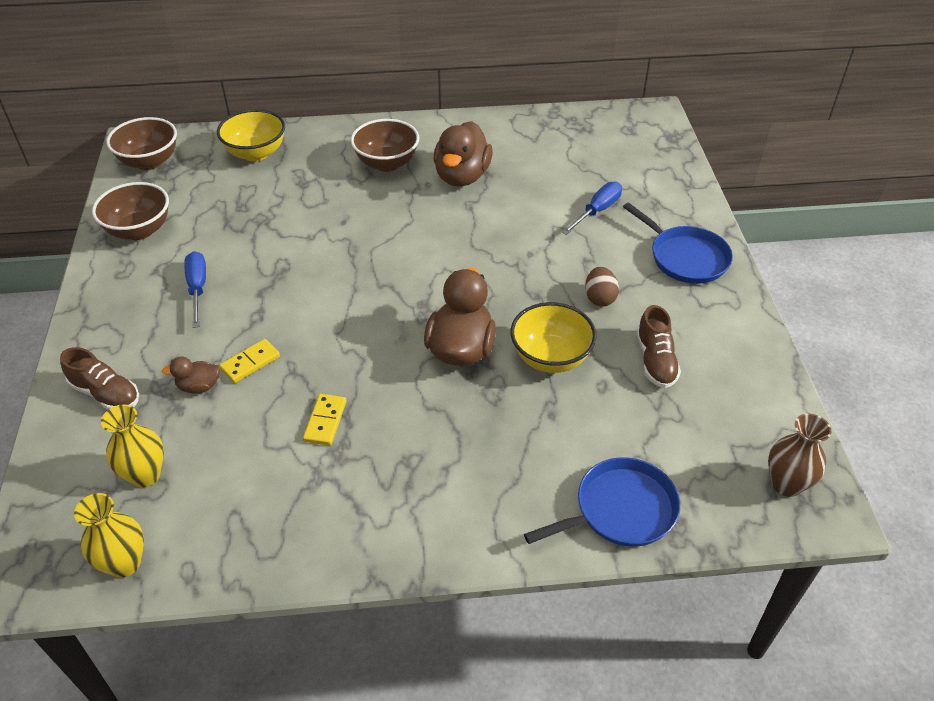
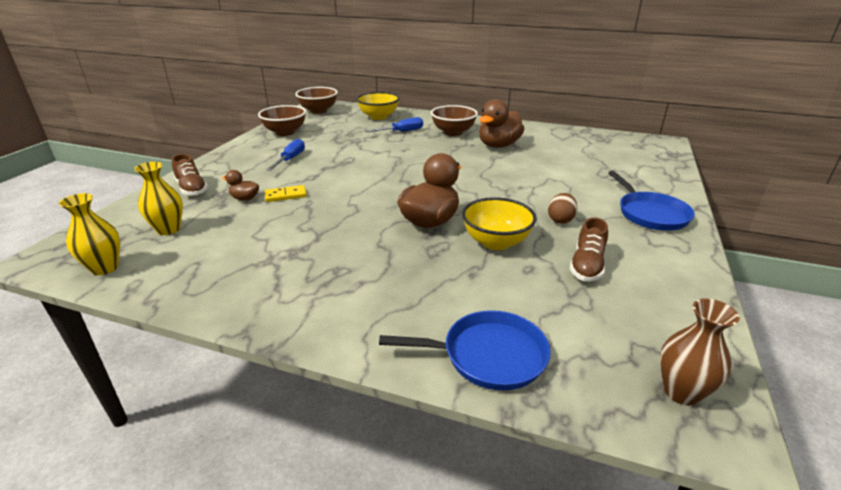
camera: 25 degrees right, 15 degrees down
(325, 421) = (302, 234): yellow domino -> none
(597, 211) = (588, 177): blue screwdriver -> blue screwdriver (401, 132)

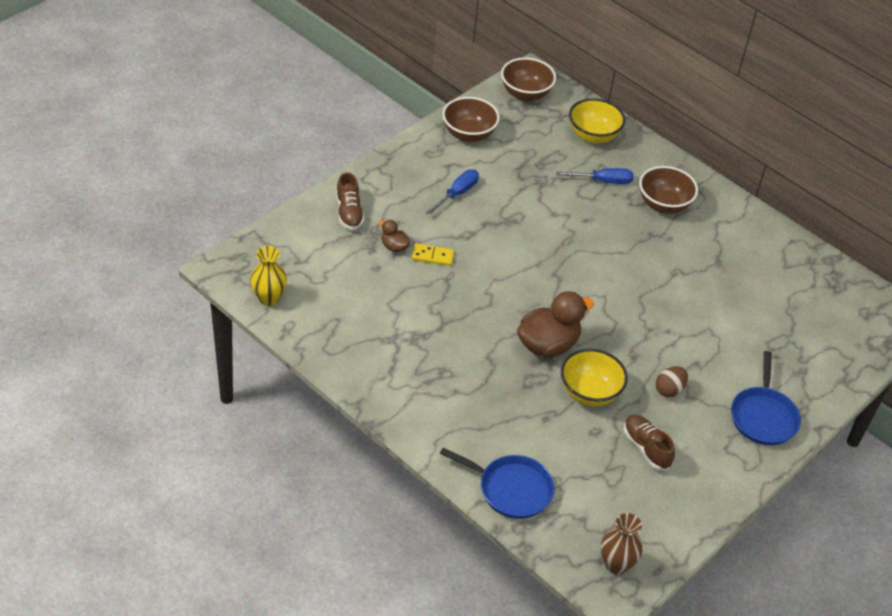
camera: 20 degrees right, 15 degrees up
(168, 229) = (321, 267): yellow vase -> none
(498, 145) = (698, 251): brown duck -> none
(587, 266) = (646, 448): brown shoe -> brown shoe turned 105 degrees clockwise

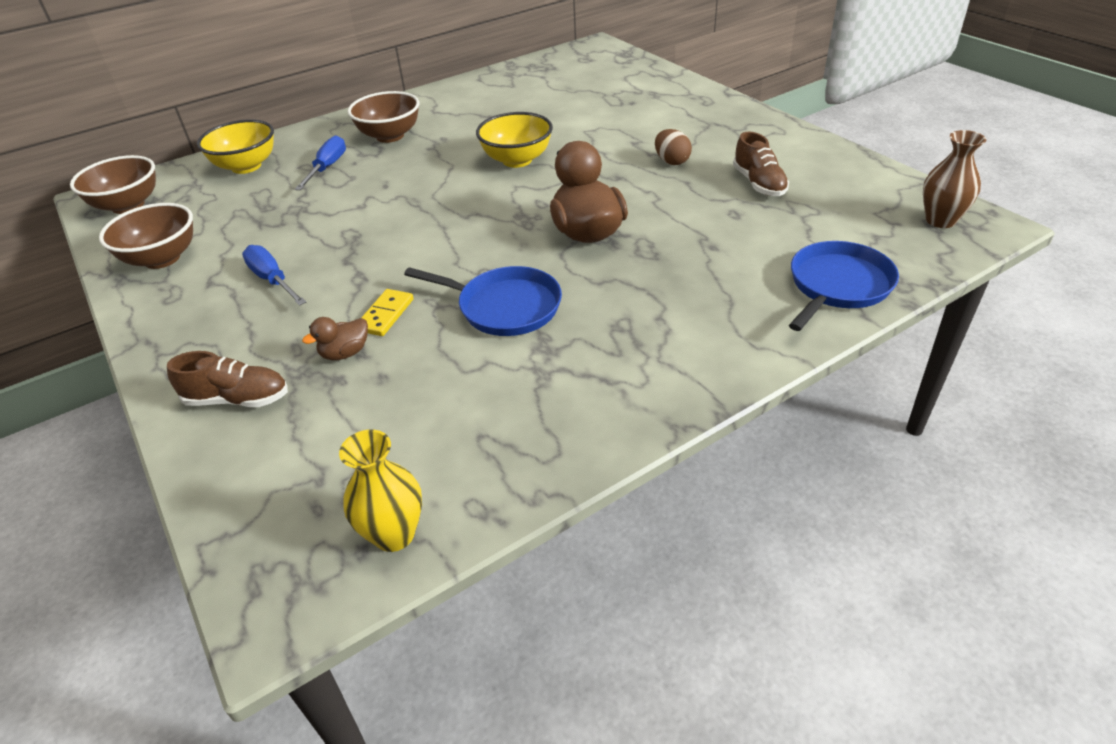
camera: 70 degrees left, 5 degrees down
(589, 393) = (671, 211): yellow bowl -> yellow bowl (517, 160)
(646, 448) = (759, 184): brown shoe -> brown shoe turned 90 degrees counterclockwise
(763, 417) = (712, 117): blue pan -> blue pan (505, 307)

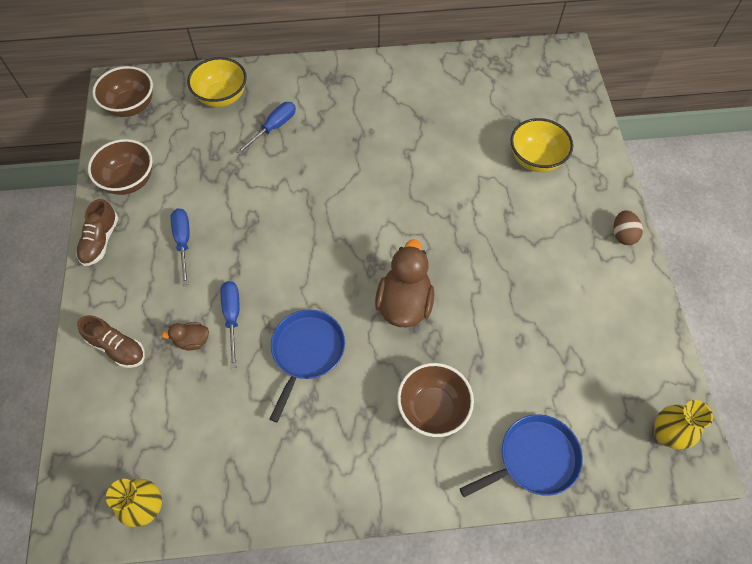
camera: 25 degrees right, 20 degrees up
(385, 315) = (232, 317): yellow domino -> blue screwdriver
(390, 136) = (335, 108): brown bowl -> brown bowl (432, 408)
(505, 307) = (307, 352): blue pan -> blue pan turned 120 degrees counterclockwise
(517, 160) = (407, 189): yellow bowl -> yellow bowl (535, 159)
(671, 161) = (518, 252): brown egg -> brown egg (623, 235)
(759, 184) = (563, 315): brown shoe -> brown shoe (100, 241)
(940, 220) = (666, 434): brown vase -> yellow vase

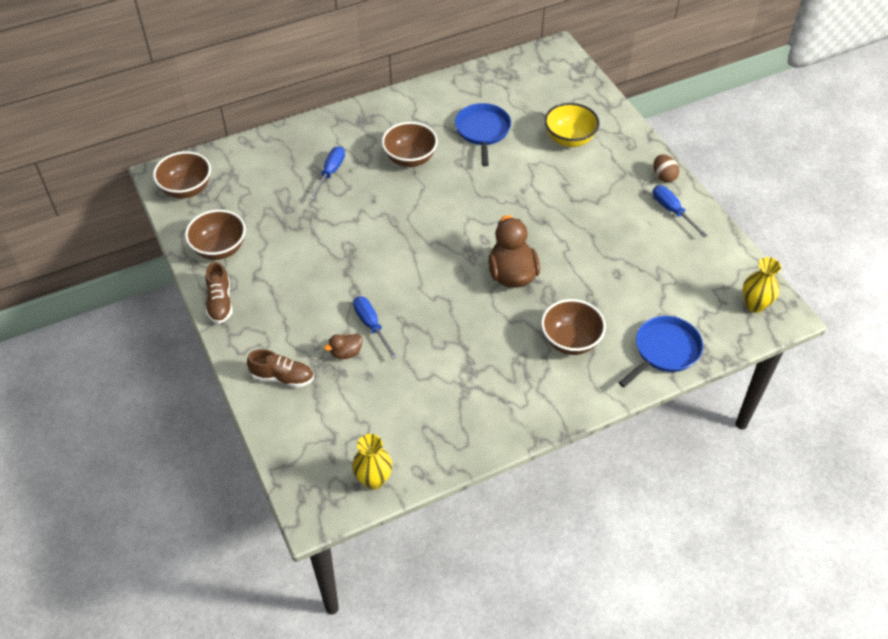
camera: 20 degrees left, 10 degrees down
(183, 242) = (297, 282): blue screwdriver -> blue screwdriver (672, 211)
(222, 97) = (269, 160): yellow bowl -> none
(307, 352) = (448, 332): blue pan -> blue pan (482, 131)
(359, 135) = (410, 159): none -> brown bowl

